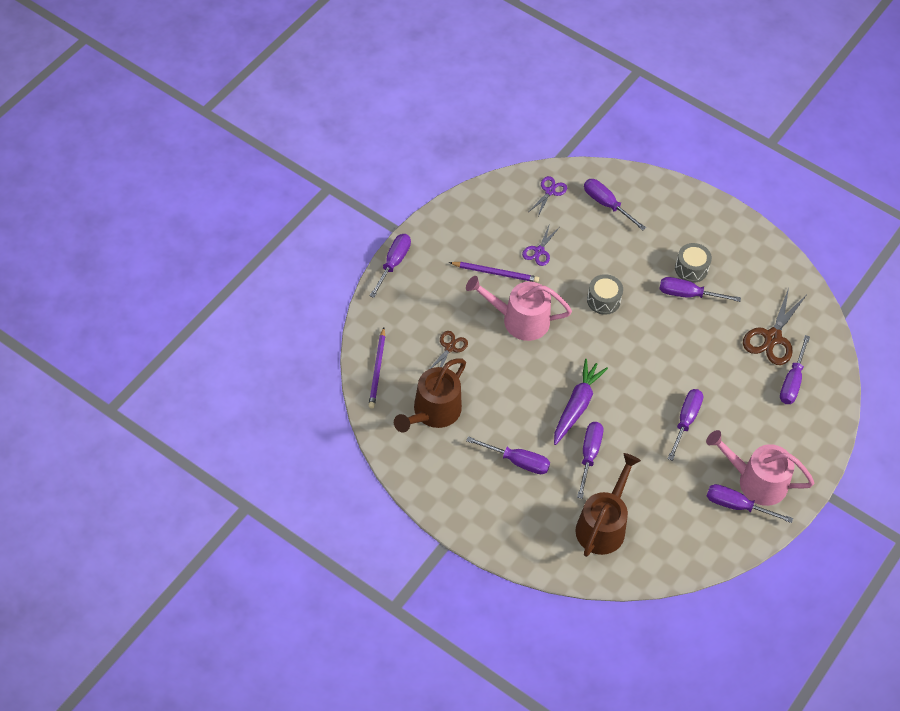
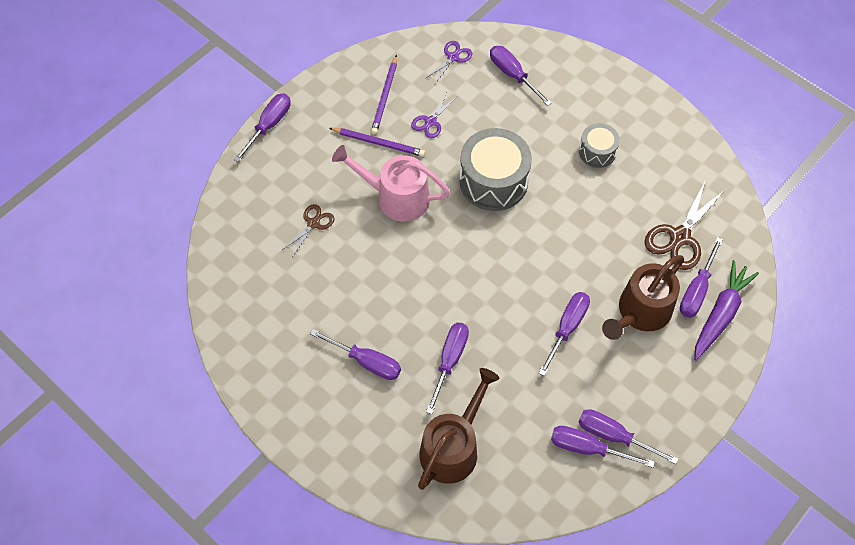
camera: 10 degrees right, 5 degrees up
(377, 369) = (229, 243): purple pencil -> purple pencil (385, 96)
(433, 412) = (281, 296): brown watering can -> brown watering can (640, 312)
(576, 405) = (444, 300): purple carrot -> purple carrot (720, 314)
(603, 300) = (493, 181): grey drum -> grey drum, size x1.82
(688, 294) = (590, 181): purple screwdriver -> purple screwdriver (588, 448)
(756, 481) = (640, 407): pink watering can -> none

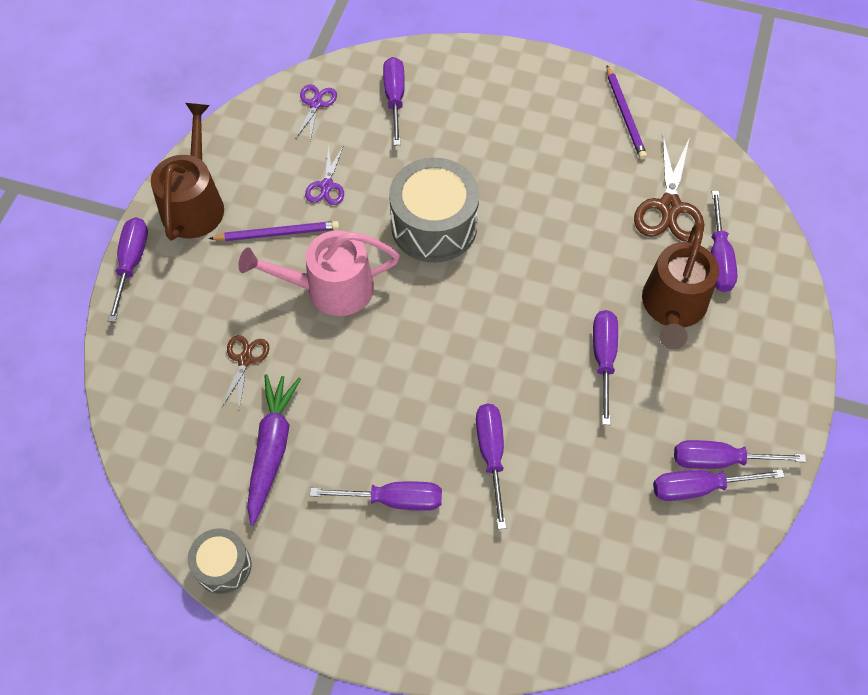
camera: 25 degrees left, 0 degrees up
(385, 96) = (258, 177): purple pencil -> purple pencil (625, 114)
(453, 448) = (548, 557): brown watering can -> brown watering can (194, 204)
(513, 75) = (394, 99): purple screwdriver -> purple screwdriver turned 60 degrees clockwise
(597, 152) = (532, 149): grey drum -> grey drum (223, 566)
(720, 314) = (757, 273): purple carrot -> purple carrot (272, 448)

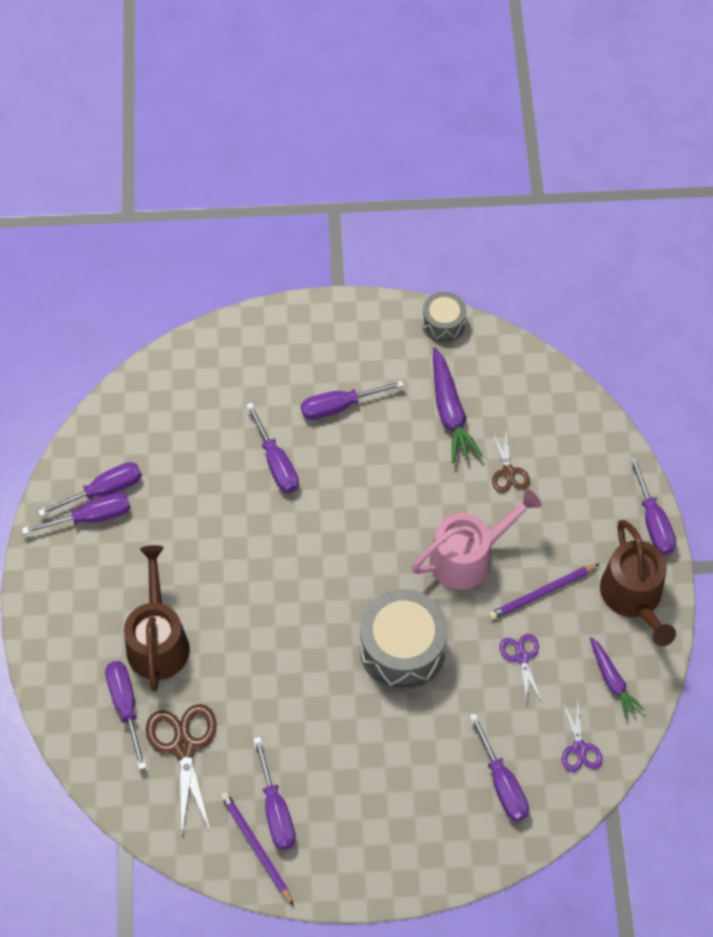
camera: 160 degrees right, 0 degrees up
(257, 143) = (612, 681): none -> purple carrot
(603, 359) = (207, 571): purple screwdriver -> purple screwdriver (276, 809)

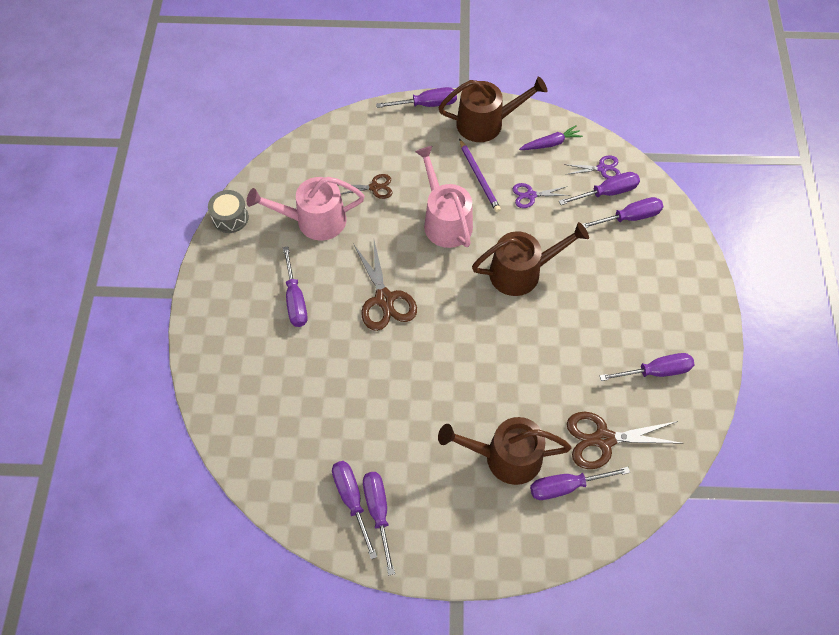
camera: 85 degrees left, 0 degrees up
(256, 847) = (688, 388): purple pencil -> none
(276, 462) = (342, 352): purple screwdriver -> purple screwdriver (607, 193)
(348, 499) = (384, 299): none -> brown scissors
(402, 649) = (521, 272): grey drum -> brown watering can
(450, 412) = (314, 221): purple carrot -> pink watering can

